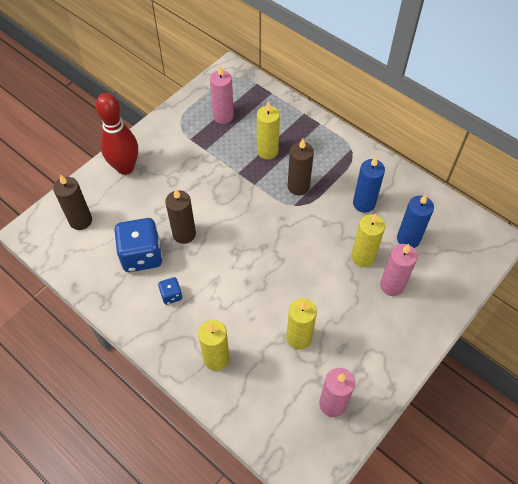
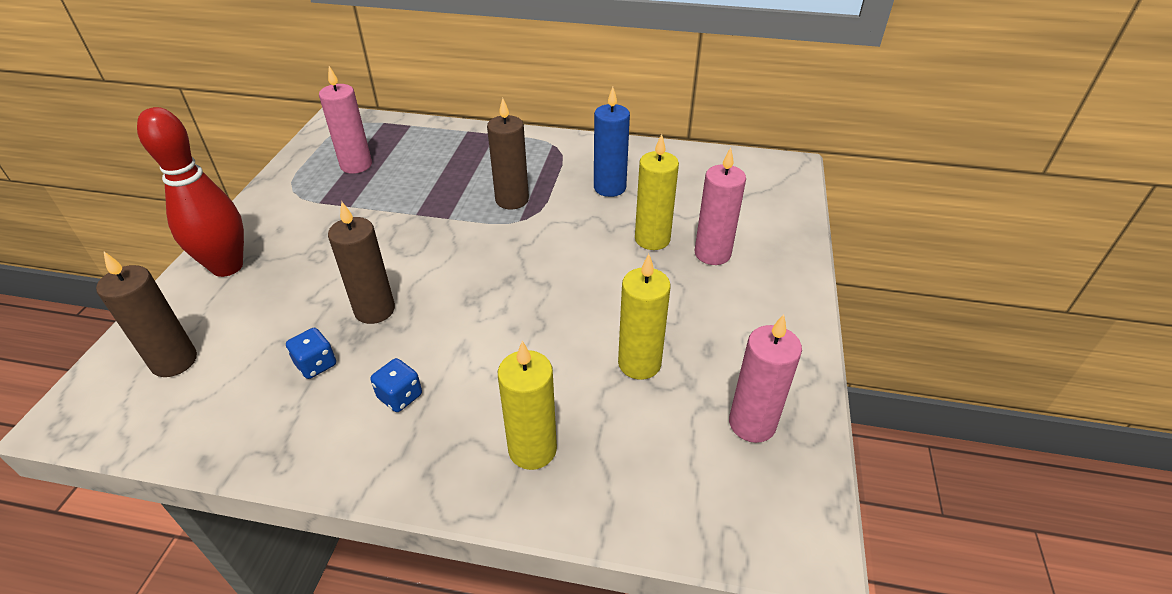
camera: 30 degrees left, 15 degrees down
(142, 255) = (316, 364): blue dice -> blue dice, size x0.47
(267, 151) = (443, 180): yellow candle -> none
(408, 239) = (691, 202): blue candle -> none

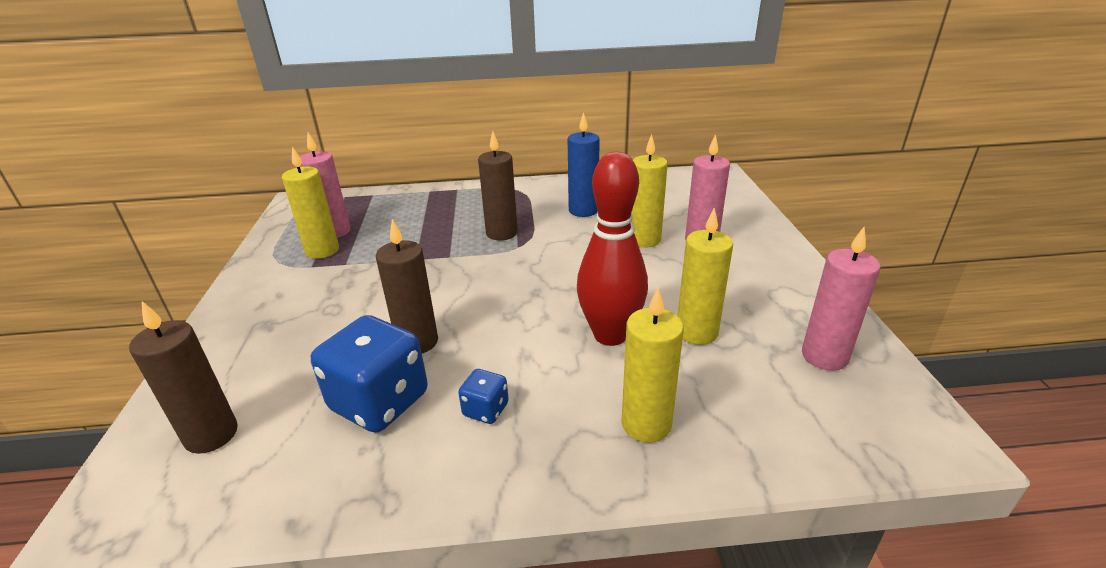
camera: 15 degrees left, 10 degrees down
(227, 266) = (235, 336): red bowling pin -> red bowling pin (610, 335)
(316, 364) = (379, 402): blue dice -> blue dice, size x2.11
(336, 186) = (322, 250): none -> yellow candle

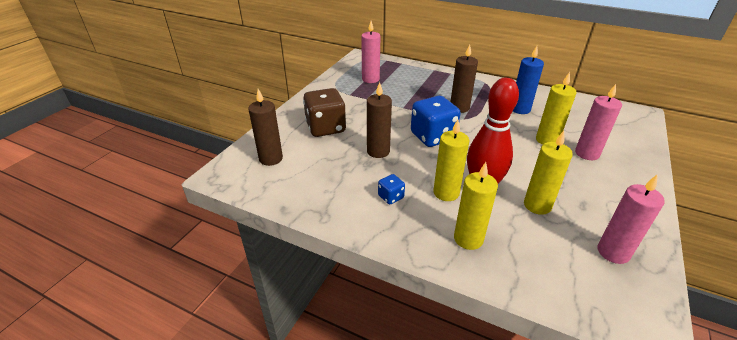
camera: 30 degrees right, 5 degrees up
(297, 336) = (326, 128): none -> brown dice
(322, 250) = (359, 88): yellow candle -> yellow candle (446, 193)
(379, 402) = (345, 173): blue dice -> blue dice (433, 137)

